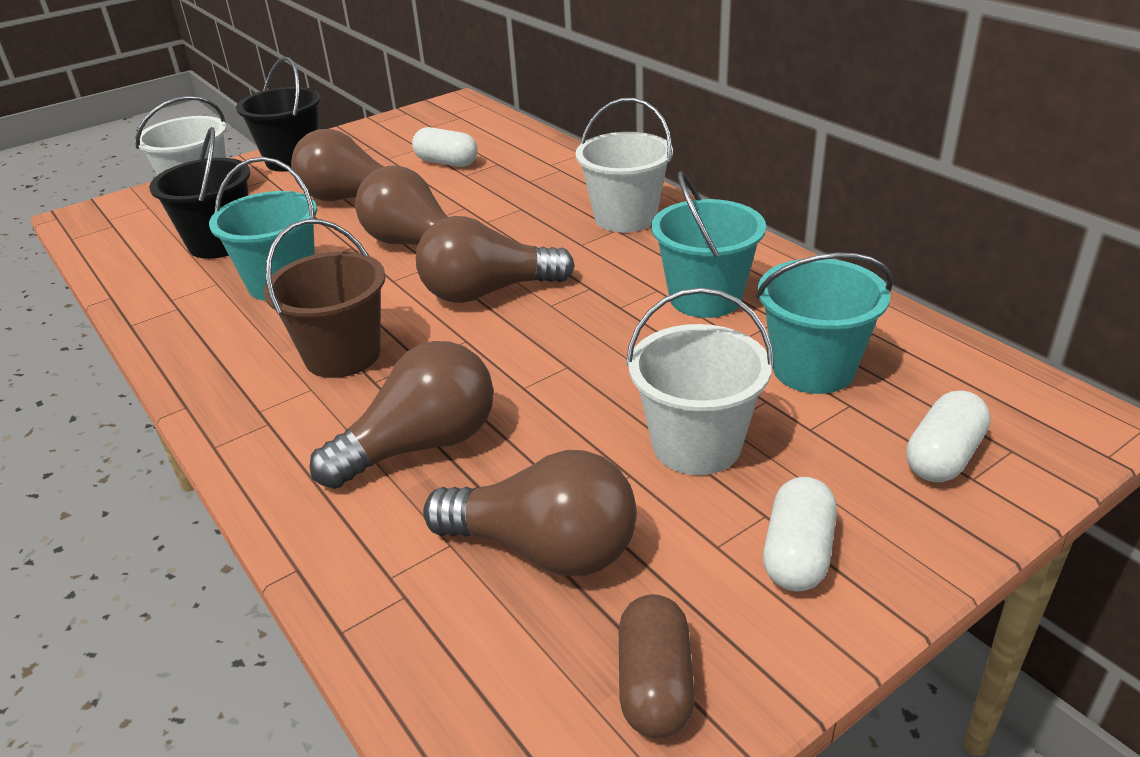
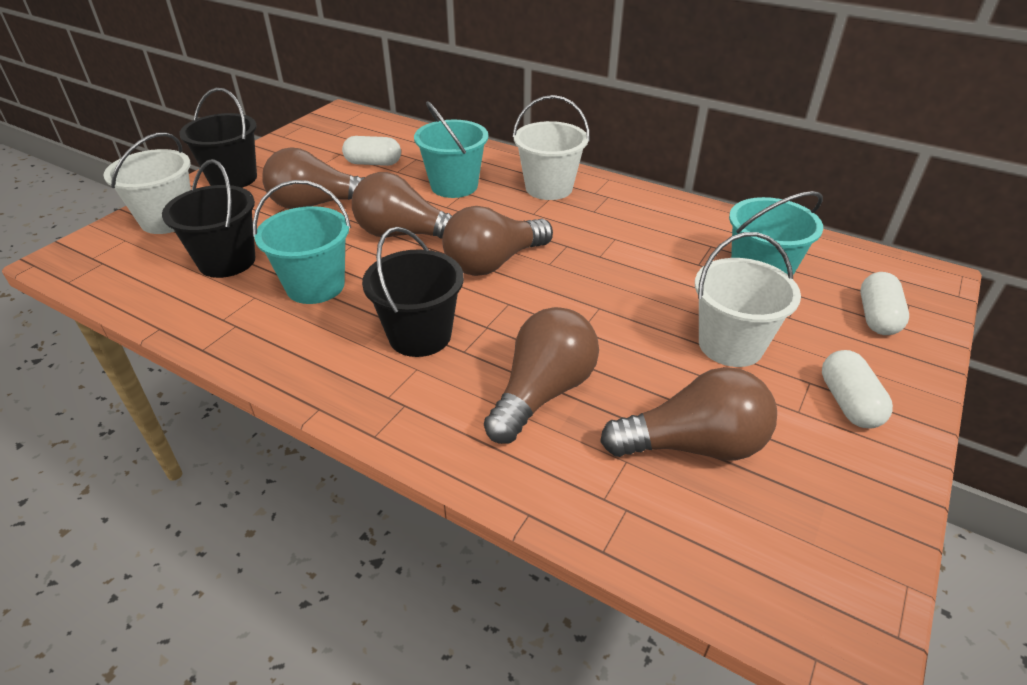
camera: 25 degrees left, 5 degrees up
(342, 355) = (420, 335): brown bucket -> black bucket
(655, 685) = (838, 516): brown capsule -> none
(705, 298) = (652, 239): turquoise bucket -> turquoise bucket (454, 186)

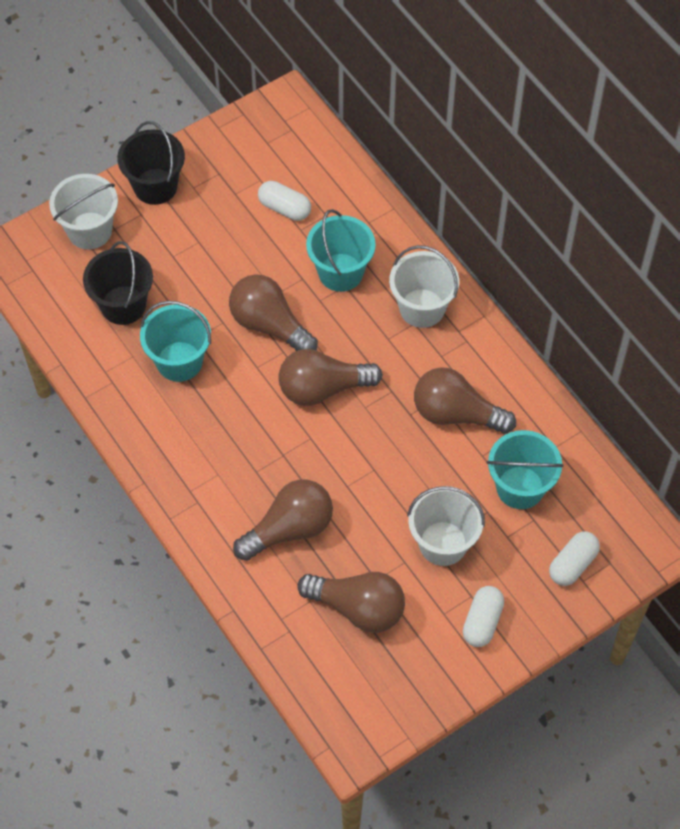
camera: 25 degrees right, 20 degrees up
(317, 204) = (214, 255): brown light bulb -> brown light bulb (456, 414)
(420, 335) = (233, 444): black bucket -> none

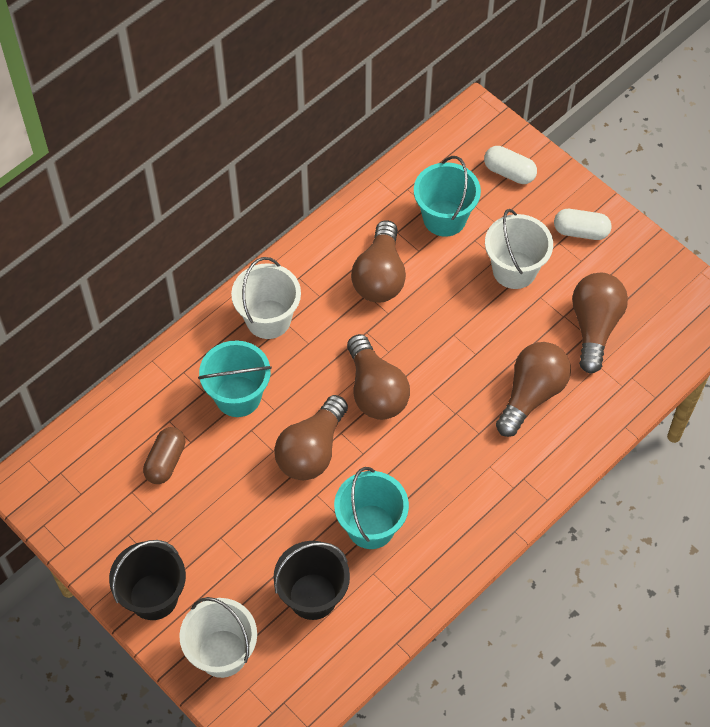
camera: 100 degrees left, 0 degrees up
(284, 208) = (165, 461): white capsule -> brown capsule
(289, 529) = (531, 394): brown light bulb -> brown light bulb turned 75 degrees clockwise

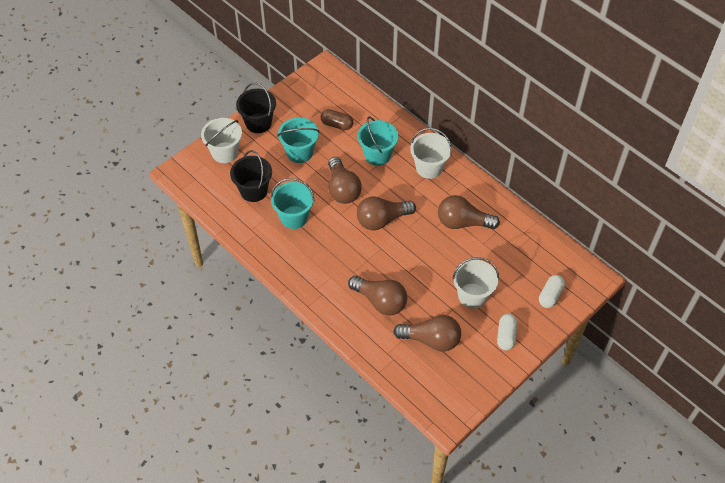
camera: 90 degrees right, 5 degrees down
(311, 450) = (342, 189): brown light bulb -> brown light bulb turned 135 degrees counterclockwise
(444, 218) = (509, 258): turquoise bucket -> turquoise bucket (300, 152)

